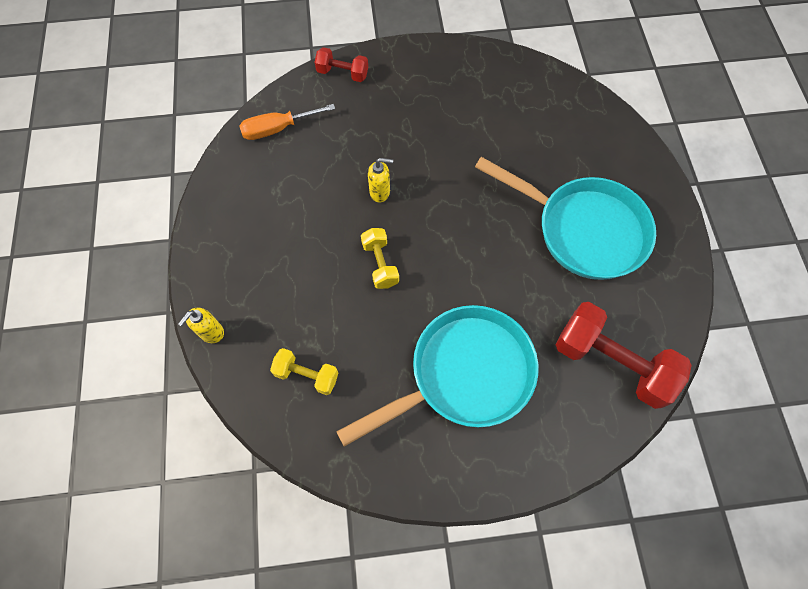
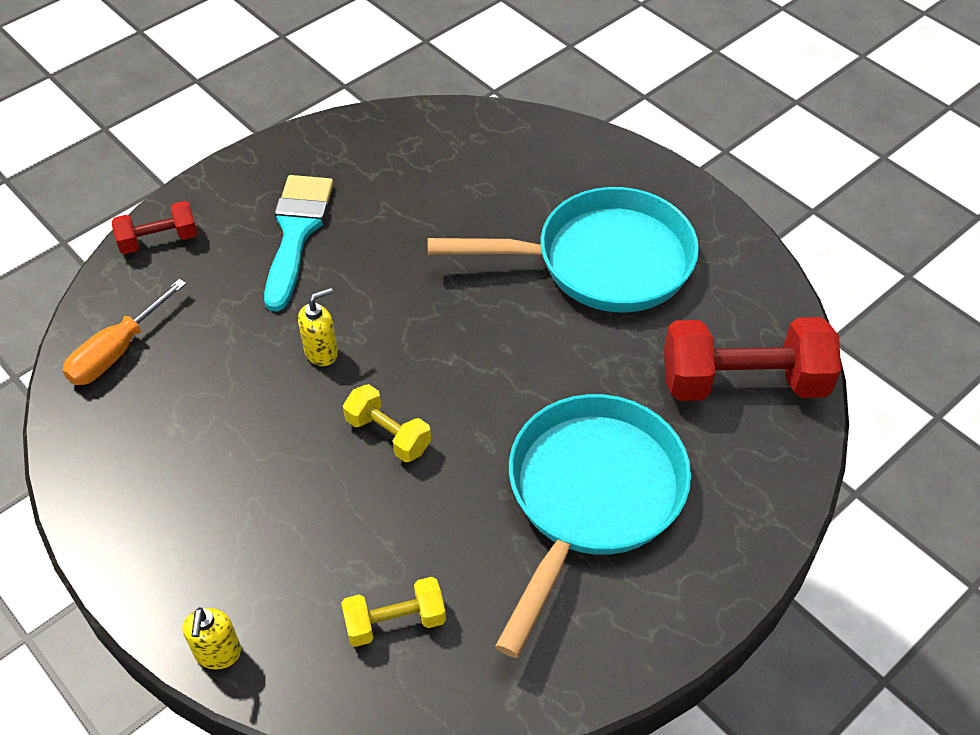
camera: 35 degrees left, 15 degrees down
(418, 109) = (296, 233): none -> turquoise brush

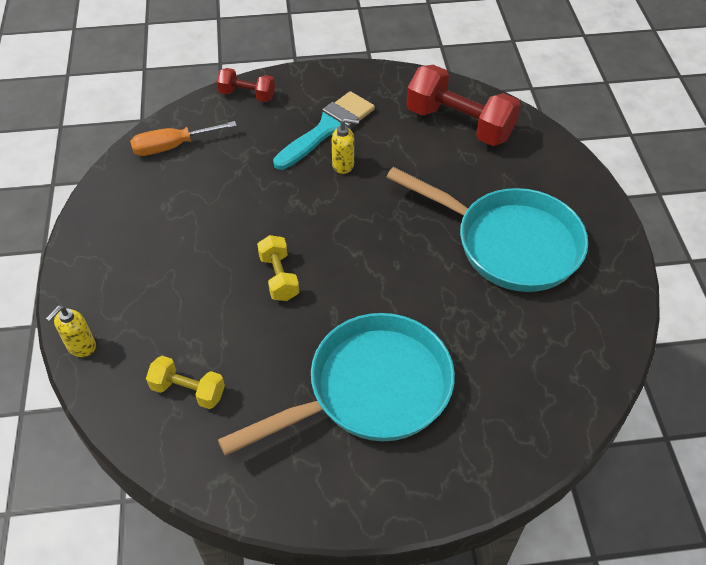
camera: 35 degrees right, 0 degrees up
(321, 352) = (282, 207): yellow soap dispenser -> yellow soap dispenser (343, 165)
(743, 382) = (542, 377): red dumbbell -> red dumbbell (459, 124)

